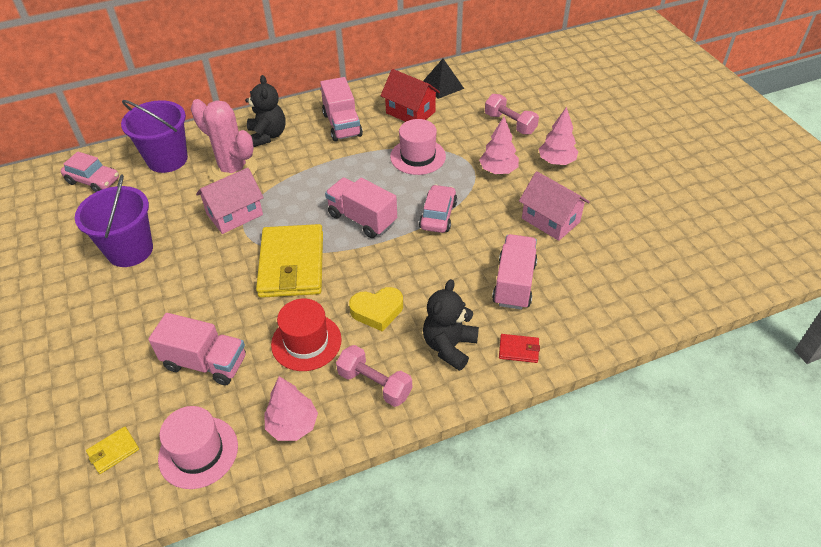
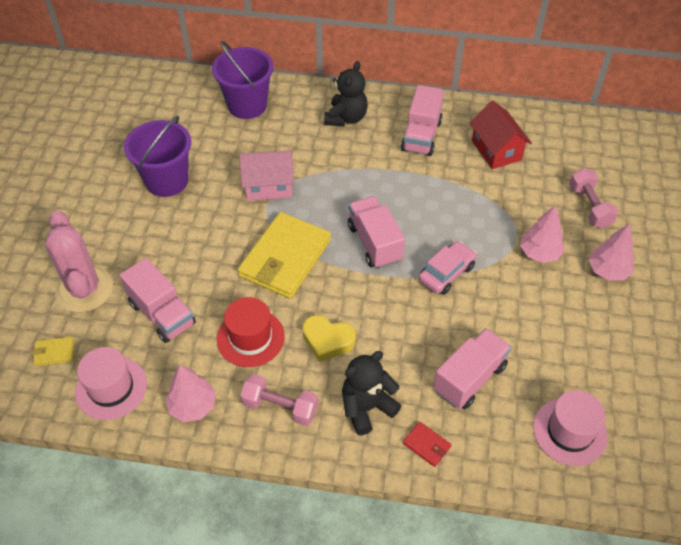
camera: 30 degrees right, 5 degrees up
(93, 181) = (177, 100): pink car -> none
(233, 169) = (295, 140): pink cactus -> pink cactus (84, 289)
(375, 384) = (280, 407): pink dumbbell -> pink dumbbell turned 45 degrees counterclockwise
(418, 156) = (470, 202): pink hat -> pink hat (570, 431)
(442, 86) = (549, 133): black pyramid -> none
(550, 220) = (553, 331): pink house -> none

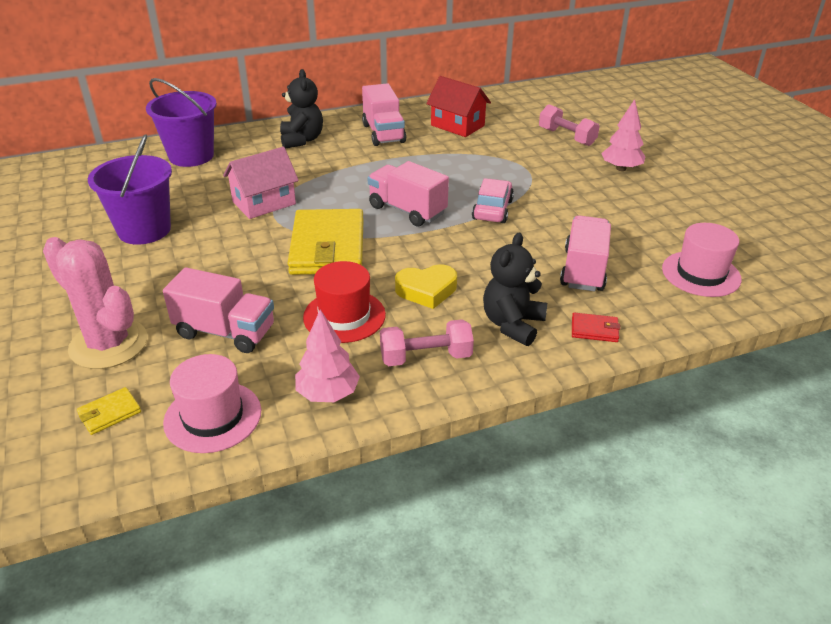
camera: 30 degrees left, 15 degrees down
(539, 253) = (557, 174): pink tree -> none

